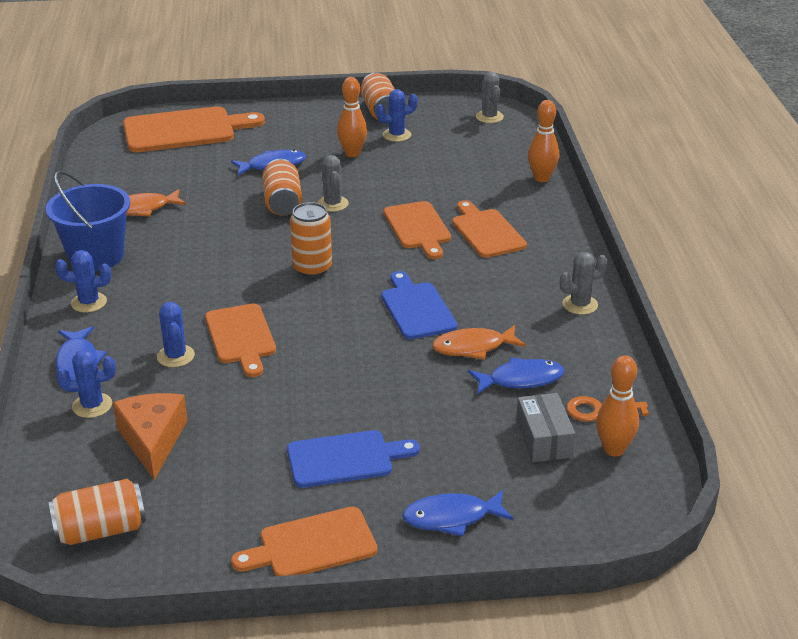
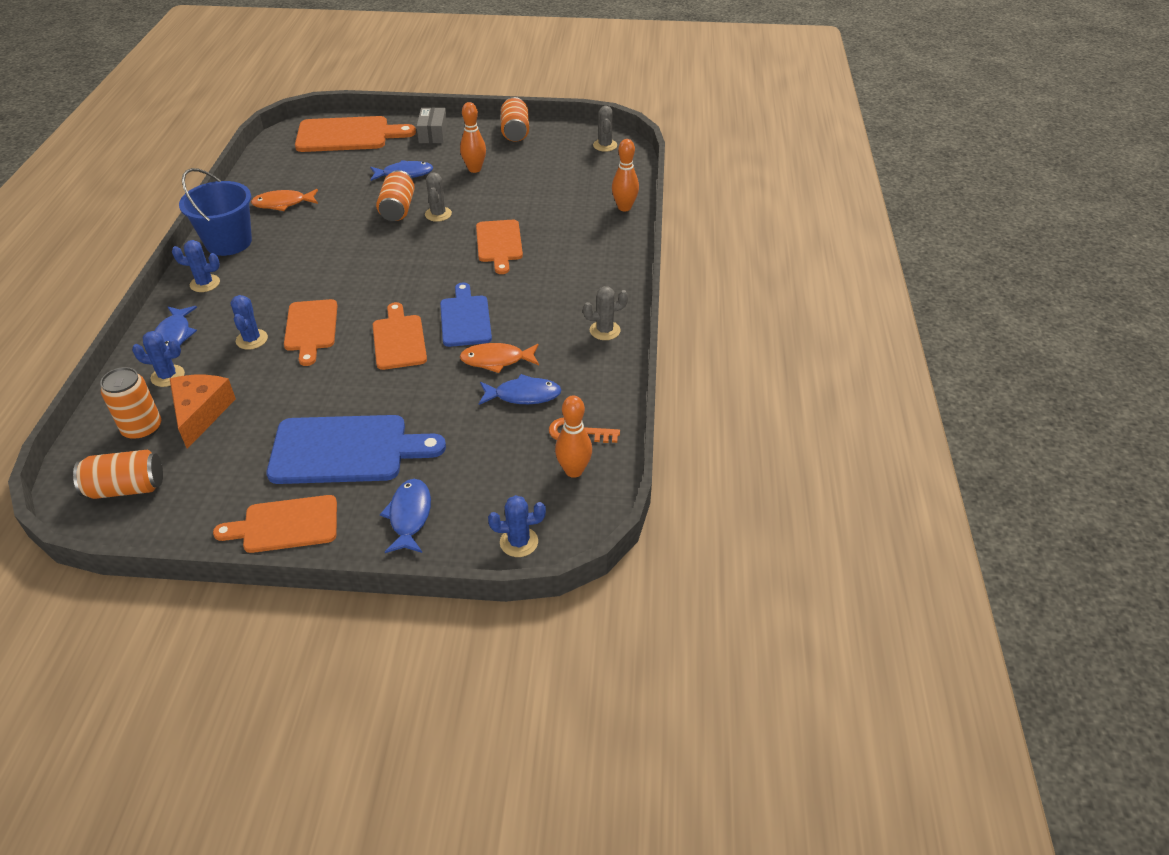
camera: 10 degrees right, 10 degrees up
(312, 268) = (395, 272): orange can -> orange can (142, 429)
(345, 459) = (346, 450): blue cutting board -> blue cutting board, size x1.54
(397, 135) = (519, 155): blue cactus -> blue cactus (519, 542)
(451, 518) = (409, 516): blue fish -> blue fish turned 90 degrees clockwise
(486, 232) = (555, 253): orange cutting board -> orange cutting board (399, 339)
(544, 439) = (518, 453): grey box -> grey box (433, 134)

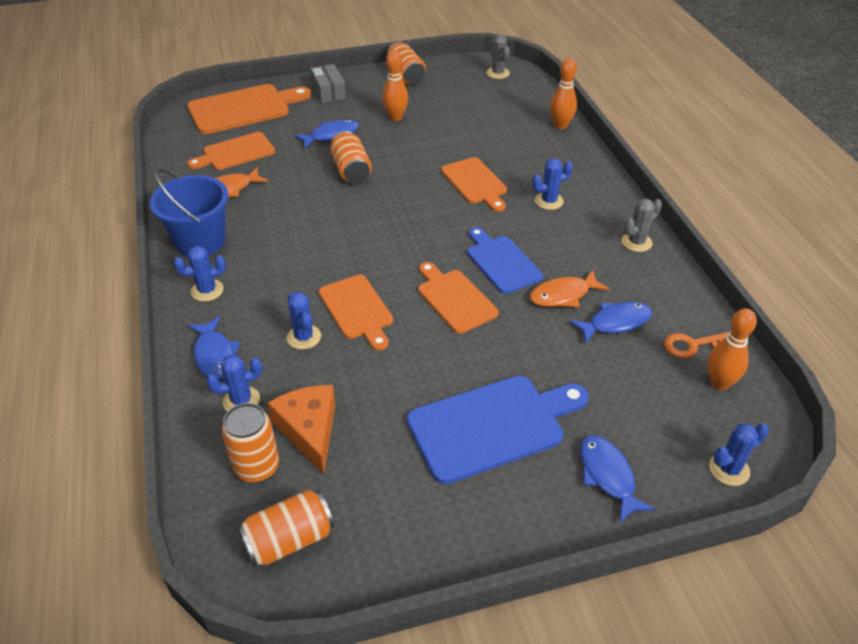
camera: 20 degrees left, 0 degrees up
(285, 525) = (493, 525): orange cutting board -> orange cutting board (235, 152)
(438, 214) = (395, 167): grey cactus -> none
(553, 275) = (549, 201): none -> blue cactus

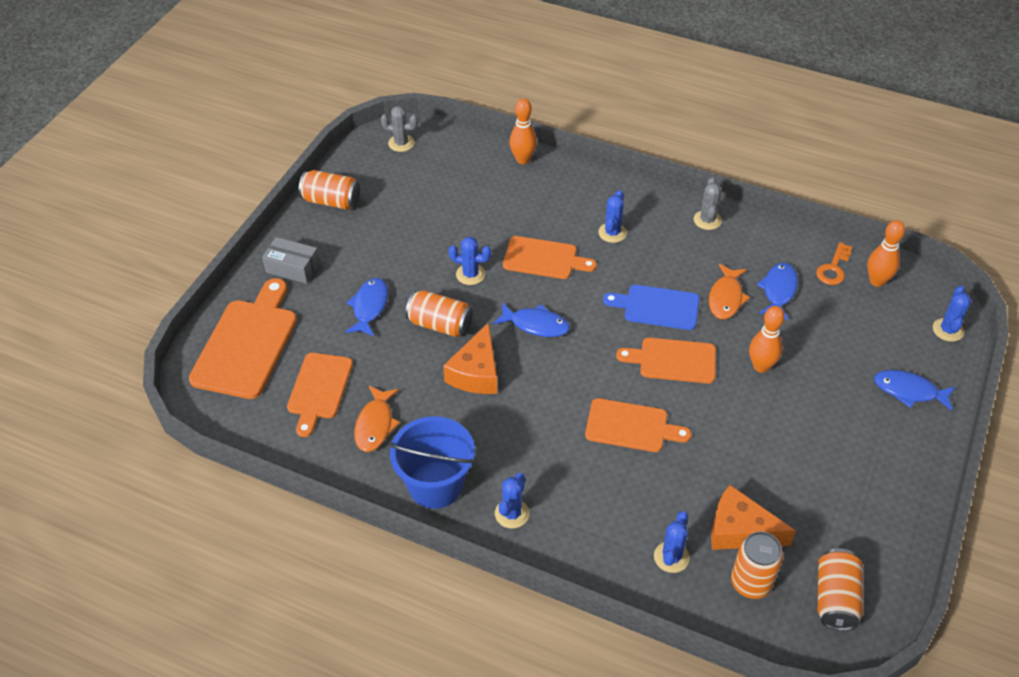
camera: 50 degrees left, 5 degrees up
(215, 355) = (602, 549): blue fish -> blue fish (536, 325)
(304, 337) = (633, 478): blue cactus -> blue cactus (470, 274)
(324, 208) = (476, 372): none -> orange cheese
(395, 117) = (392, 248): orange bowling pin -> orange bowling pin (761, 366)
(492, 426) = (820, 422): blue cutting board -> none

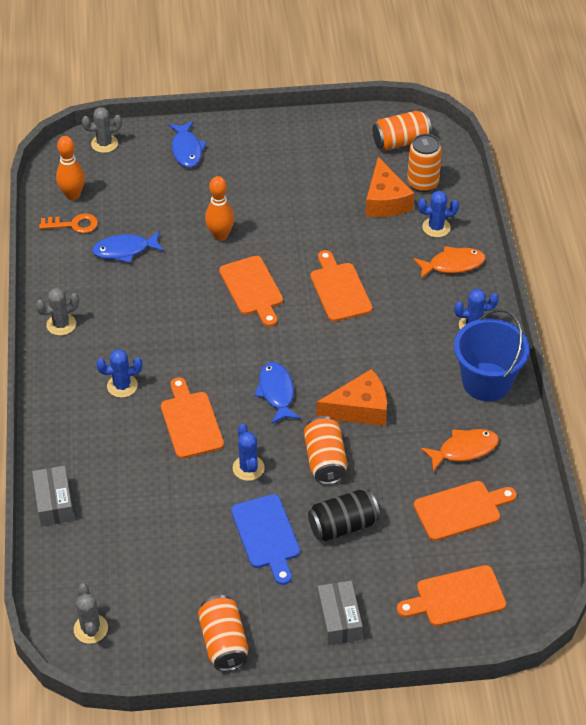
camera: 120 degrees left, 0 degrees up
(247, 344) = (456, 597): orange cutting board -> orange cutting board, size x0.65
(369, 307) = (343, 525): blue fish -> black can
(523, 159) = (54, 503): orange bowling pin -> grey box
(657, 307) = (198, 320): blue cutting board -> blue cutting board (266, 535)
(726, 298) = (156, 280): orange fish -> orange fish (453, 264)
(948, 330) = (104, 144): blue cactus -> grey cactus

